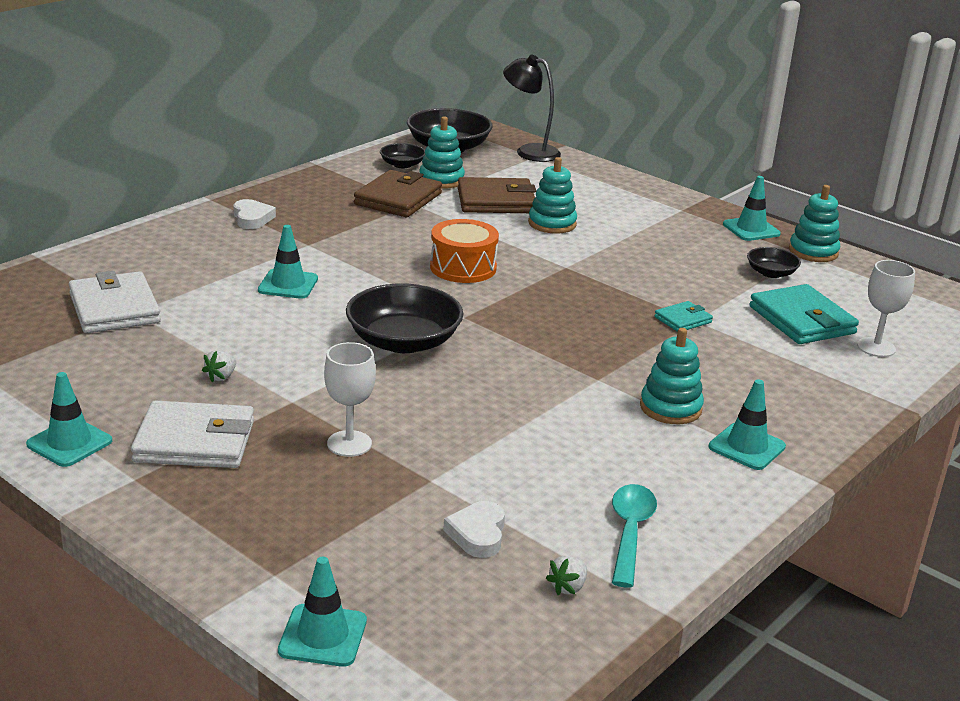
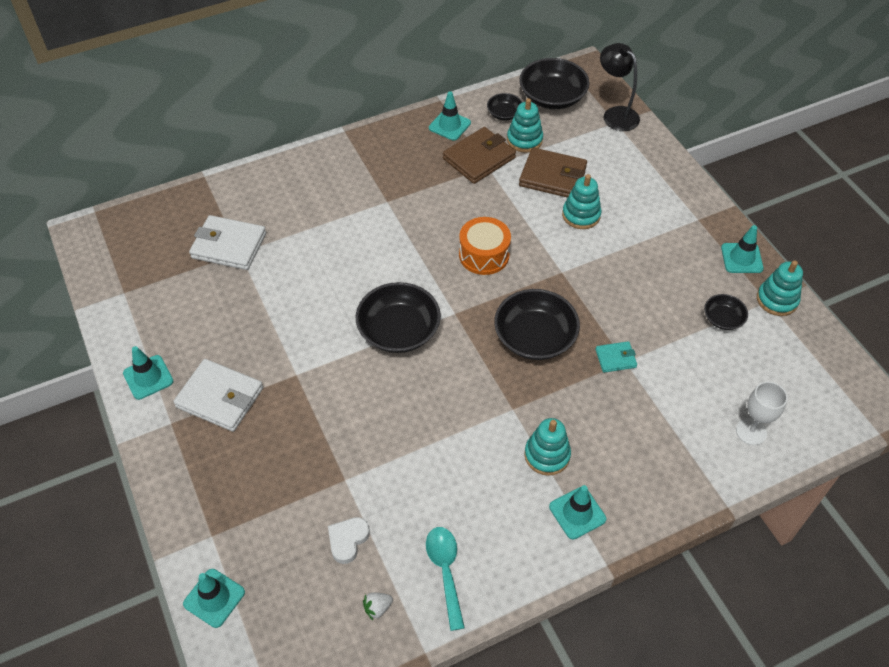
camera: 25 degrees right, 25 degrees up
(114, 308) = (229, 245): white wallet -> white wallet turned 75 degrees counterclockwise
(221, 377) = (263, 337): white strawberry -> none
(252, 218) = (362, 161): white heart -> none
(288, 284) = (351, 246): turquoise traffic cone -> turquoise traffic cone (449, 125)
(349, 444) = (311, 428): white goblet -> none
(576, 319) = (534, 337): none -> black bowl
(630, 532) = (445, 571): turquoise spoon -> turquoise spoon turned 45 degrees counterclockwise
(801, 320) = (711, 383): turquoise wallet -> none

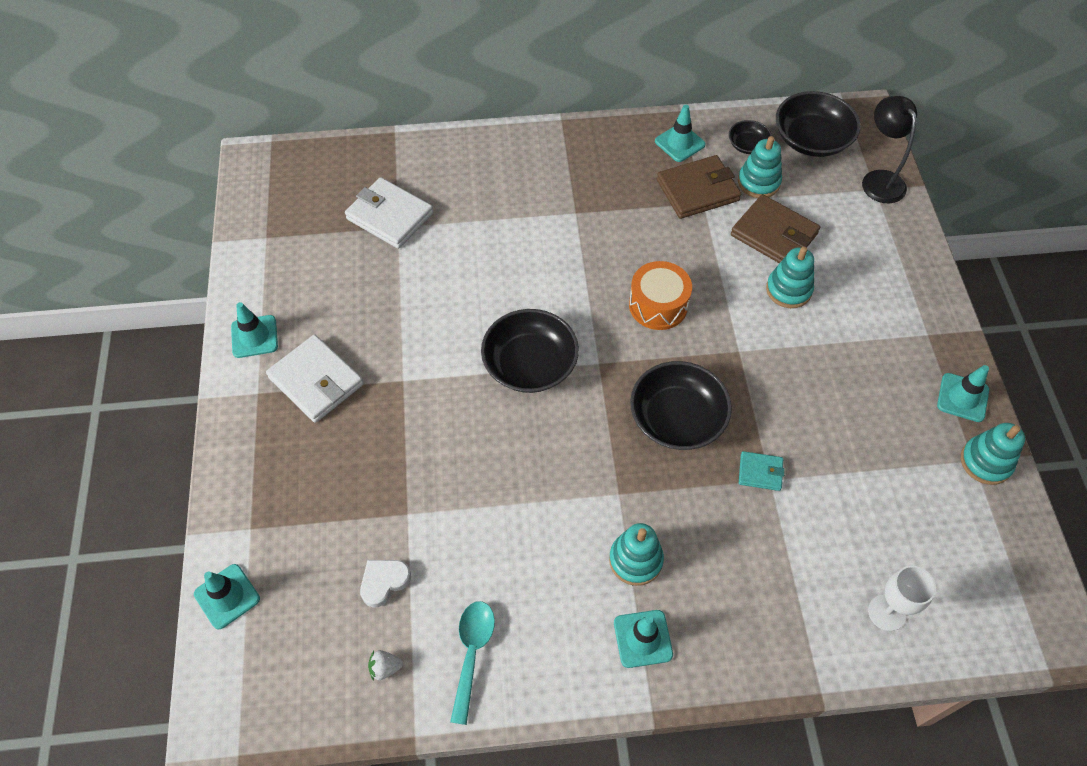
camera: 20 degrees right, 5 degrees up
(723, 319) = (908, 464): black bowl -> none

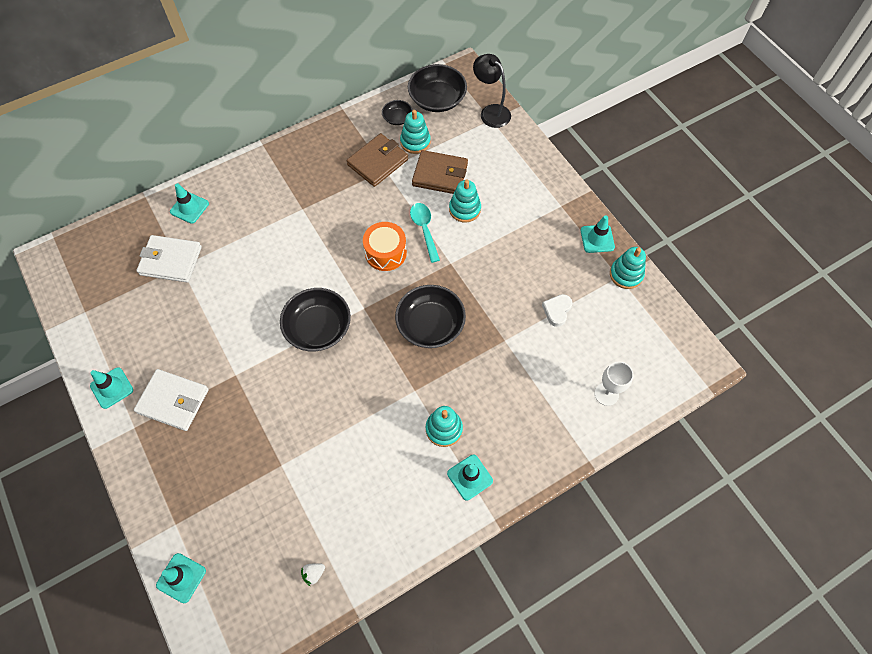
camera: 25 degrees left, 5 degrees up
(384, 582) = (286, 518): white heart -> white heart (557, 311)
(472, 653) = (366, 537): turquoise spoon -> turquoise spoon (424, 229)
(679, 143) = (351, 133): turquoise traffic cone -> turquoise traffic cone (189, 208)
(760, 472) = (497, 338): turquoise wallet -> none

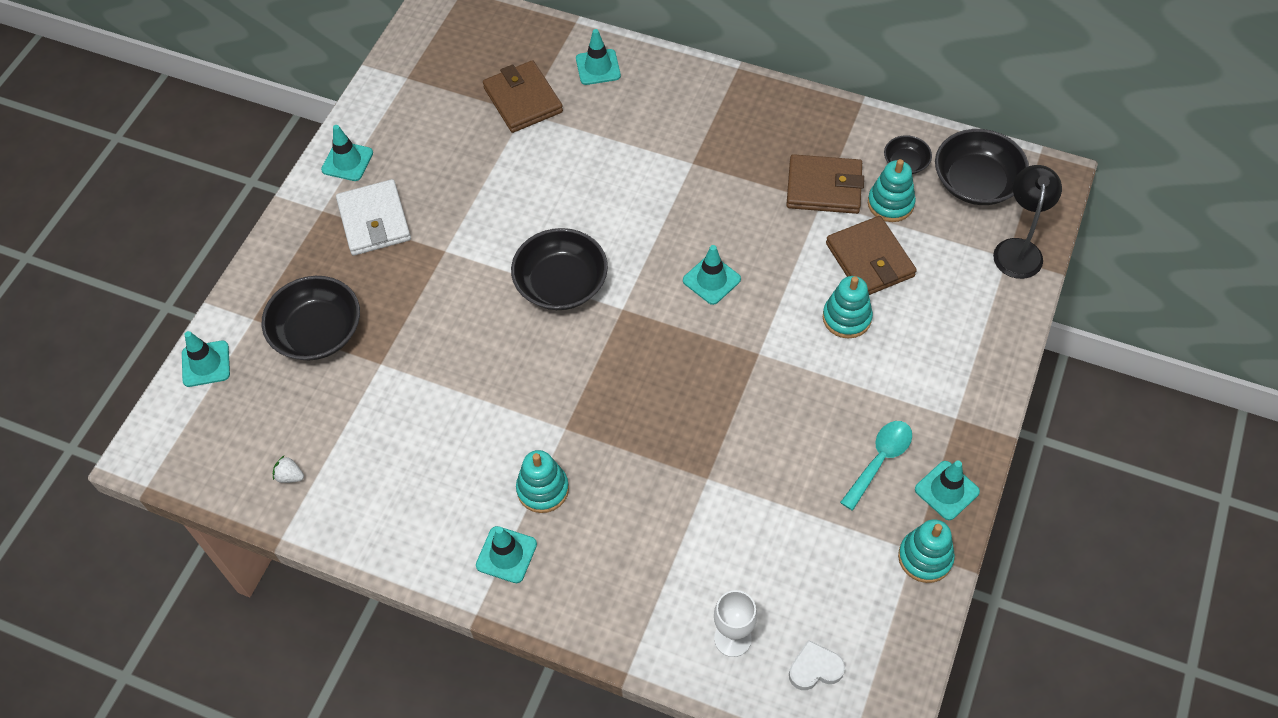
camera: 55 degrees right, 5 degrees down
(171, 261) = (523, 100): white wallet -> brown wallet
(385, 252) = (711, 280): orange drum -> turquoise traffic cone
(424, 229) = (778, 296): turquoise spoon -> turquoise spoon (879, 460)
(430, 324) = (660, 388): black bowl -> black bowl (317, 332)
(557, 311) = (798, 510): white heart -> white heart (815, 668)

